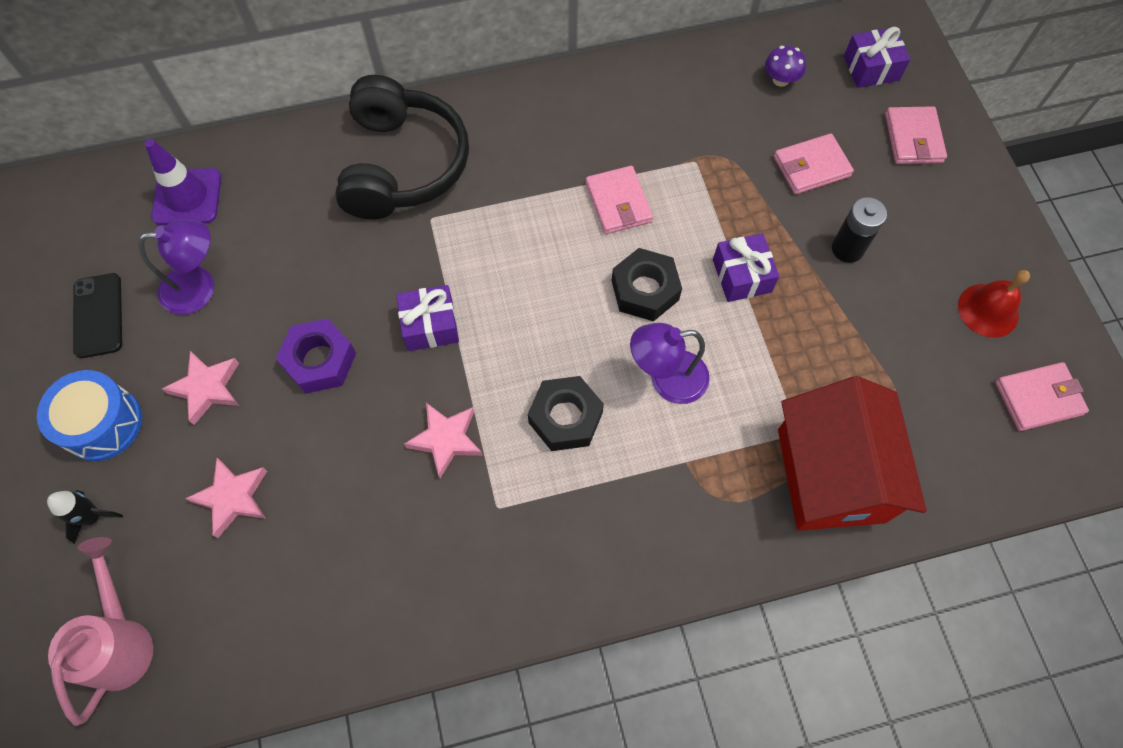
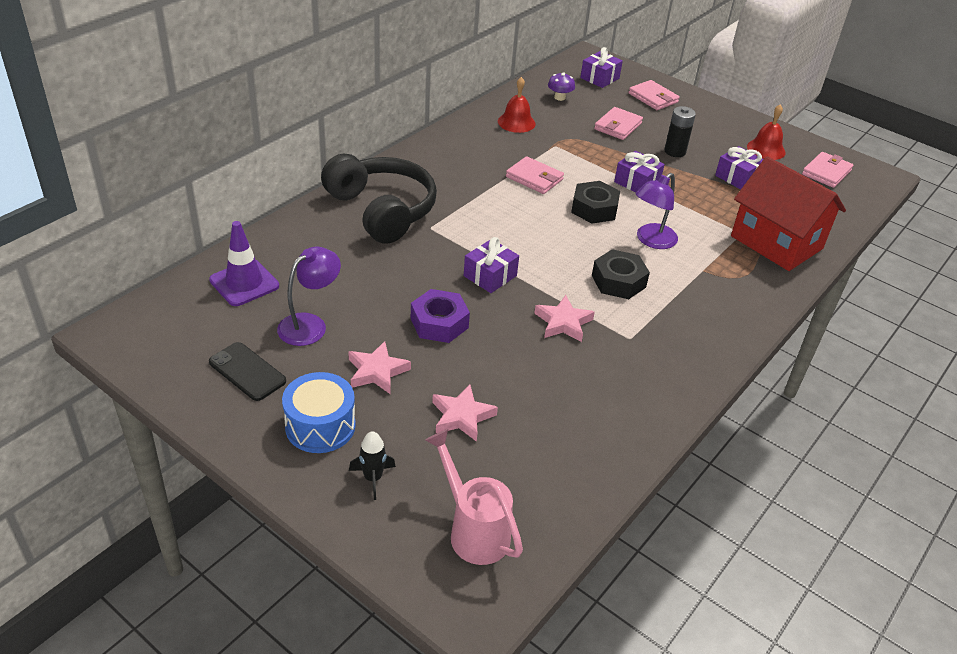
camera: 40 degrees left, 25 degrees down
(682, 98) = (516, 122): none -> red bell
(891, 338) = (737, 177): none -> purple gift

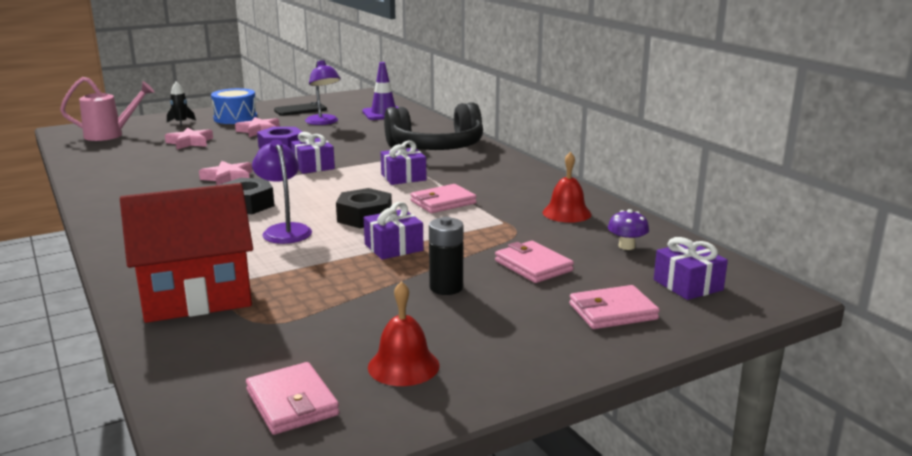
camera: 115 degrees right, 20 degrees down
(737, 177) = (349, 314): purple gift -> purple gift (403, 177)

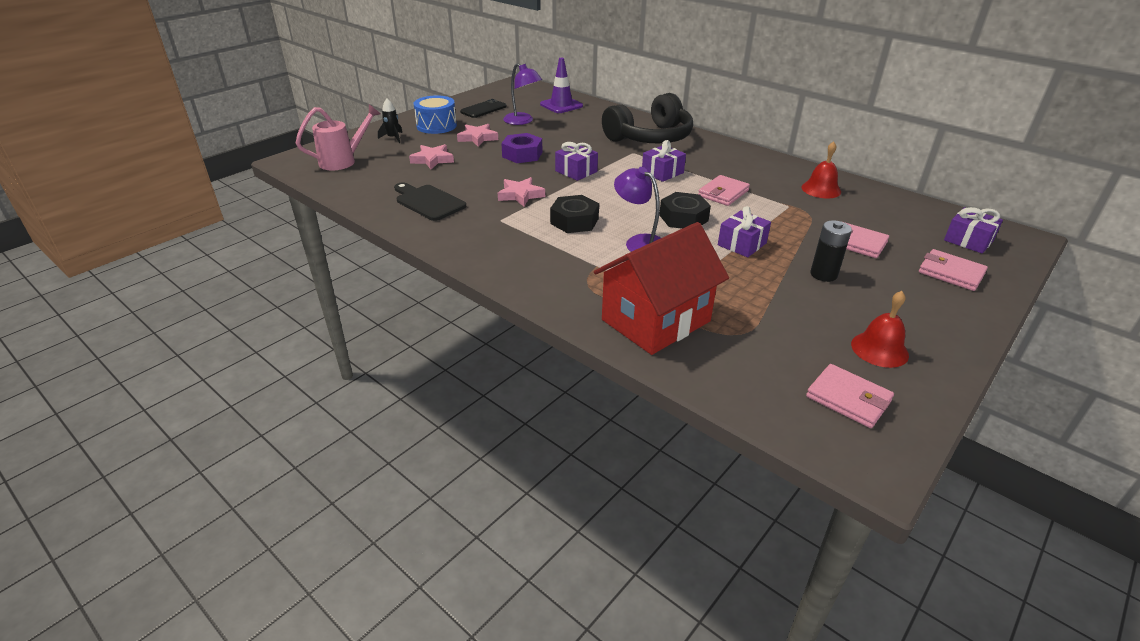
camera: 20 degrees left, 15 degrees up
(134, 172) = (428, 202): none -> black cutting board
(612, 312) = (951, 273): pink wallet -> pink wallet turned 75 degrees clockwise
(626, 246) = (894, 213): purple mushroom -> none

